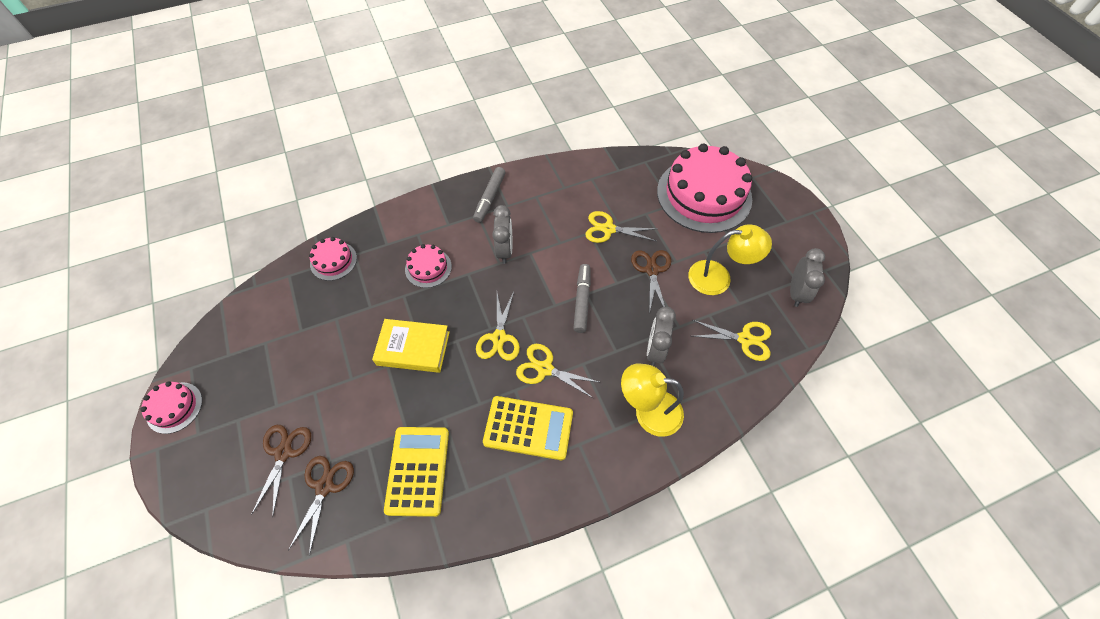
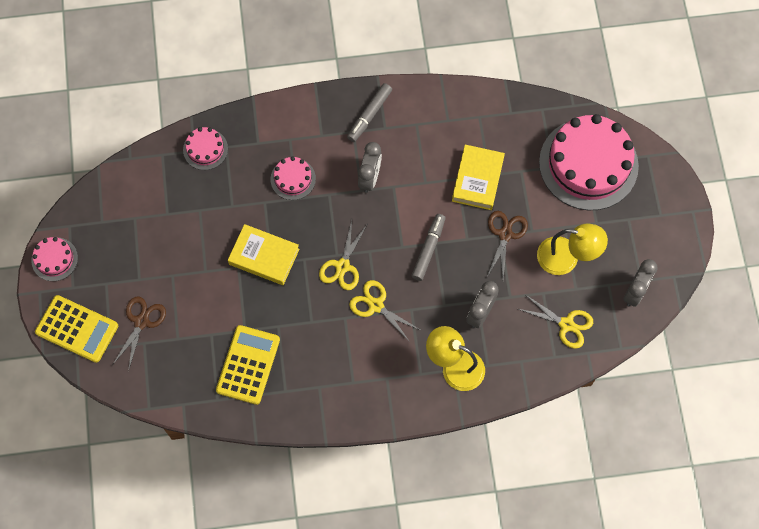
camera: 15 degrees right, 10 degrees up
(324, 486) = (171, 358): brown scissors -> none
(528, 428) = (347, 354): yellow calculator -> yellow calculator (77, 329)
(608, 229) = (477, 179): yellow scissors -> yellow book

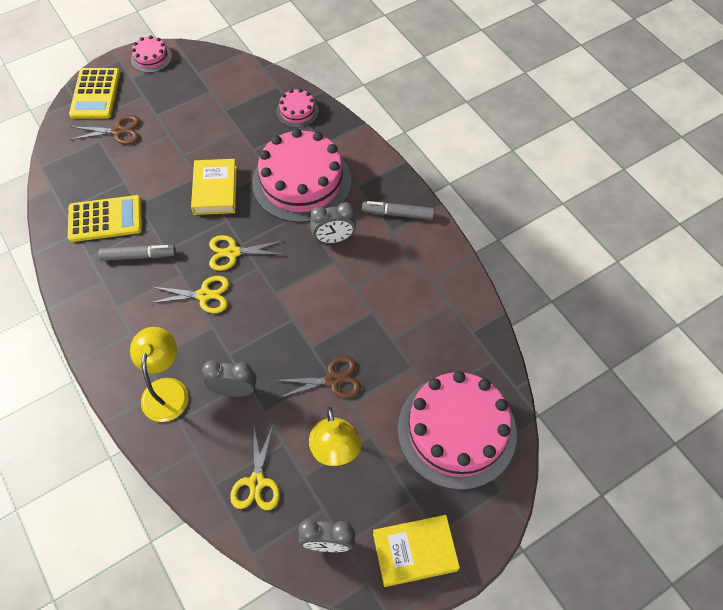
camera: 65 degrees right, 10 degrees down
(293, 179) = (301, 181): pink cake -> pink cake, size x2.20
(376, 305) = (204, 295): yellow scissors -> yellow scissors turned 75 degrees clockwise
(428, 249) = (283, 316): grey marker -> grey marker (139, 256)
(477, 179) = (380, 330): yellow book -> yellow book (415, 552)

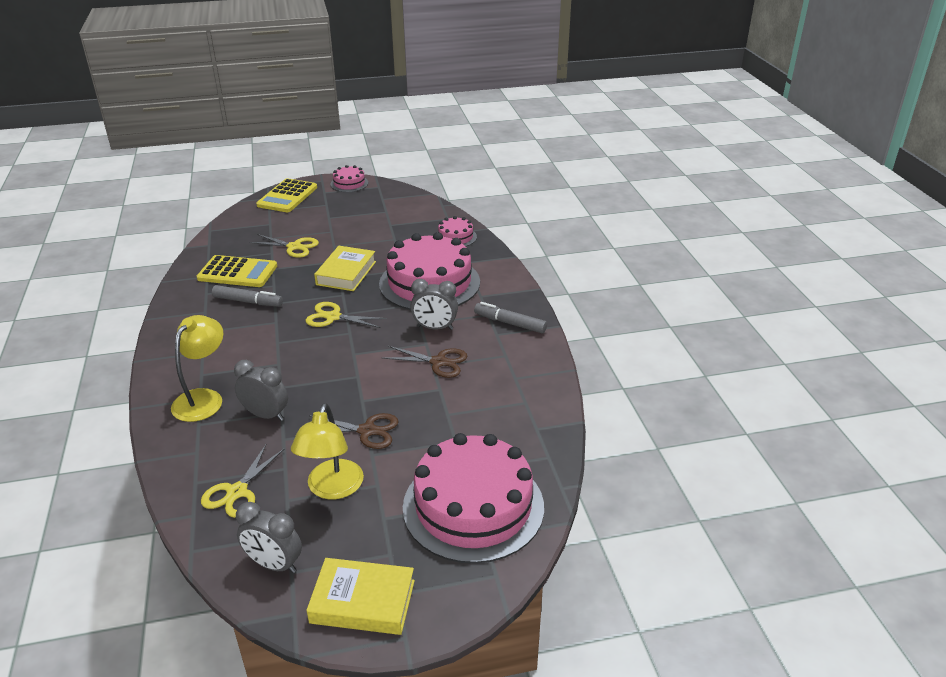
camera: 20 degrees right, 25 degrees down
(118, 131) = (289, 221): brown scissors -> brown scissors (438, 362)
(204, 295) = (286, 340): yellow scissors -> yellow scissors (294, 247)

